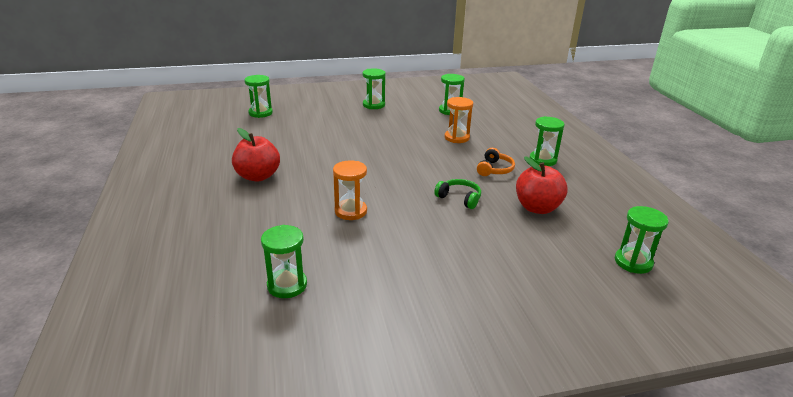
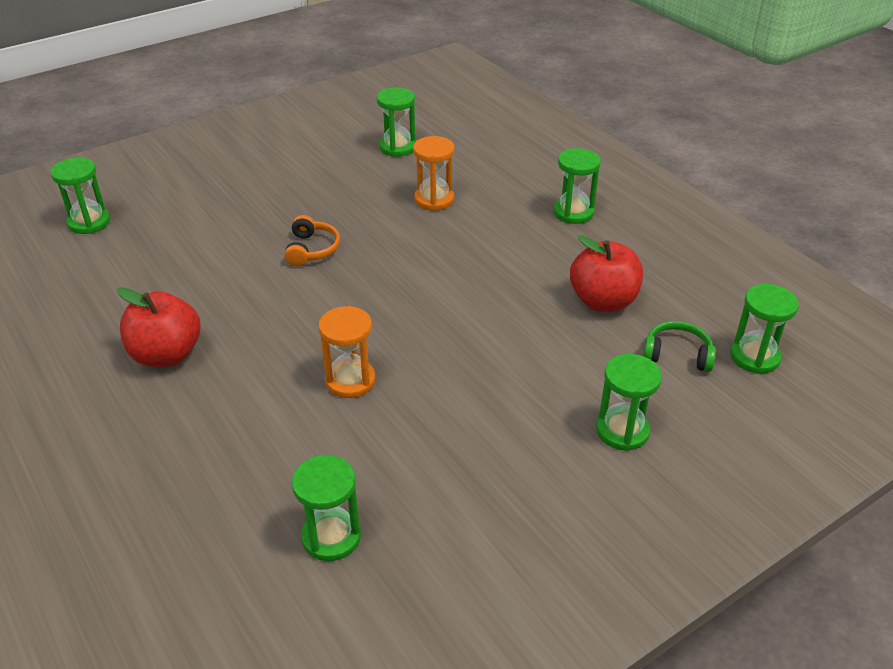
camera: 20 degrees left, 10 degrees up
(373, 105) = (272, 162): green hourglass -> green hourglass (622, 431)
(459, 198) = (492, 313): green headphones -> green headphones (677, 355)
(494, 169) = (516, 247): orange headphones -> orange headphones (312, 249)

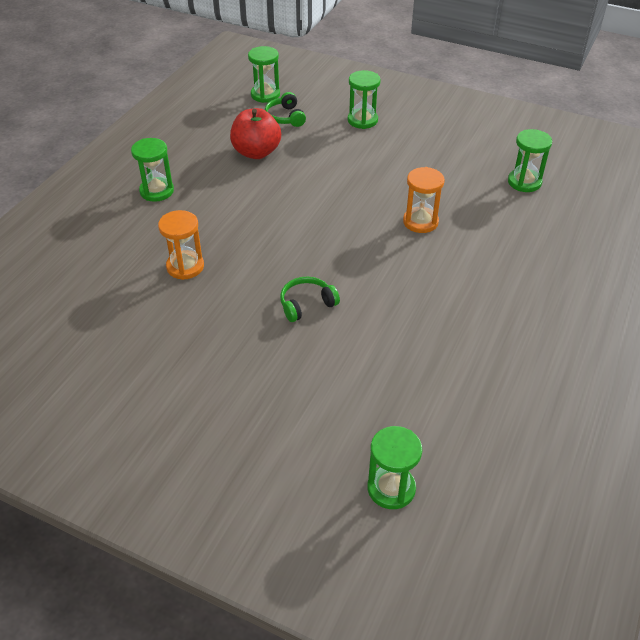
camera: 120 degrees left, 5 degrees up
(166, 355) = (483, 316): red apple -> none
(312, 249) = (306, 304): orange headphones -> green headphones
(397, 147) = (105, 326): green hourglass -> none

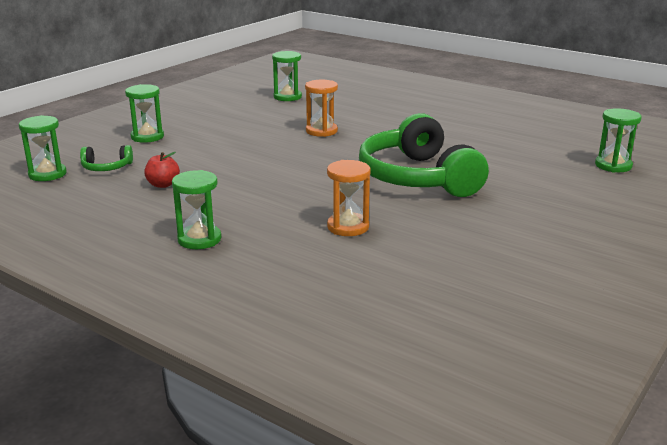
camera: 80 degrees left, 20 degrees down
(256, 152) = (163, 184): red apple -> red apple, size x0.58
(306, 304) = (417, 178): green headphones -> green headphones, size x2.40

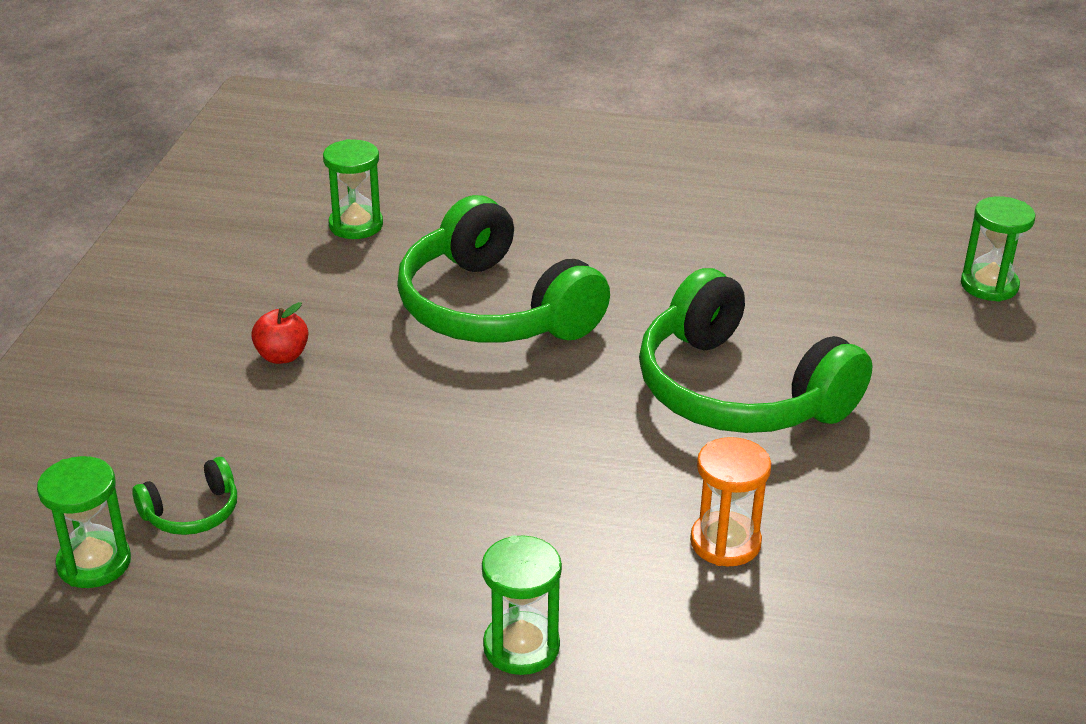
camera: 25 degrees left, 10 degrees up
(147, 137) = (192, 405): green hourglass -> none
(163, 184) = (338, 528): red apple -> red apple (282, 356)
(321, 131) = (493, 309): orange hourglass -> green headphones

